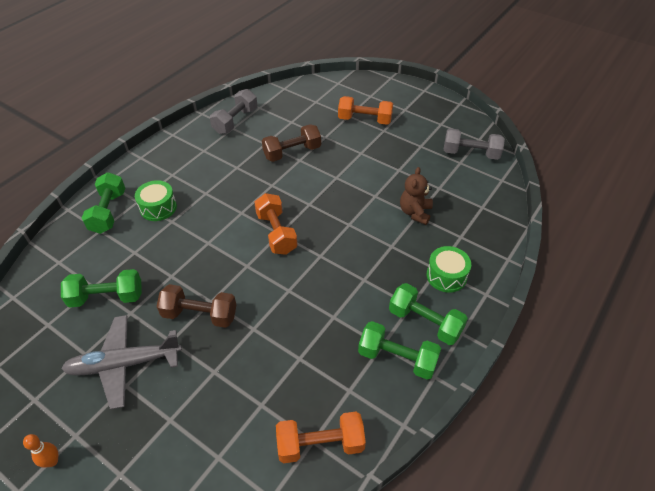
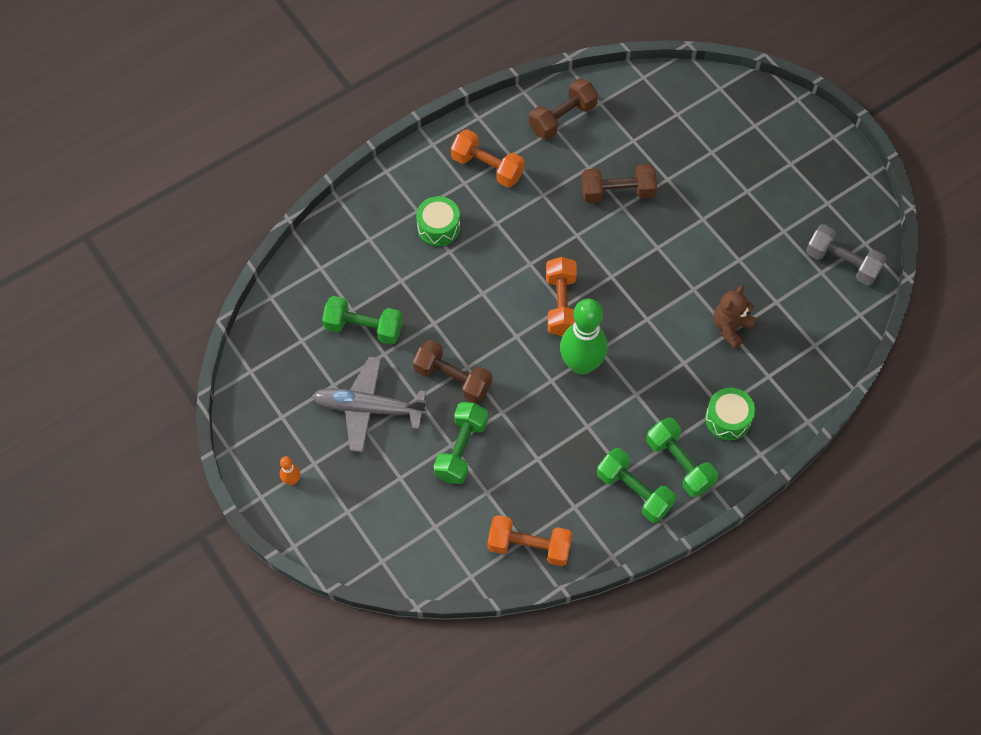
camera: 20 degrees right, 15 degrees up
(108, 212) = (382, 216): green dumbbell -> green dumbbell (461, 449)
(235, 121) = (562, 118): grey dumbbell -> brown dumbbell
(309, 271) = (581, 364): none -> green bowling pin
(364, 120) = (729, 166): orange dumbbell -> orange dumbbell (487, 167)

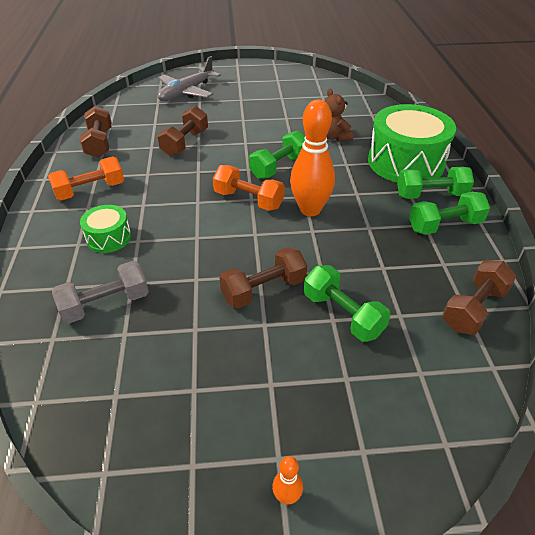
camera: 60 degrees left, 20 degrees down
(364, 328) = (153, 333): green dumbbell -> green dumbbell (279, 167)
(369, 408) = (246, 369): grey plane -> grey plane (187, 92)
(529, 546) = (474, 309): orange dumbbell -> brown dumbbell
(581, 364) = (310, 209): green bowling pin -> orange bowling pin
(728, 419) = (405, 162): green drum -> green drum, size x2.05
(842, 263) = (322, 88): grey dumbbell -> grey dumbbell (106, 304)

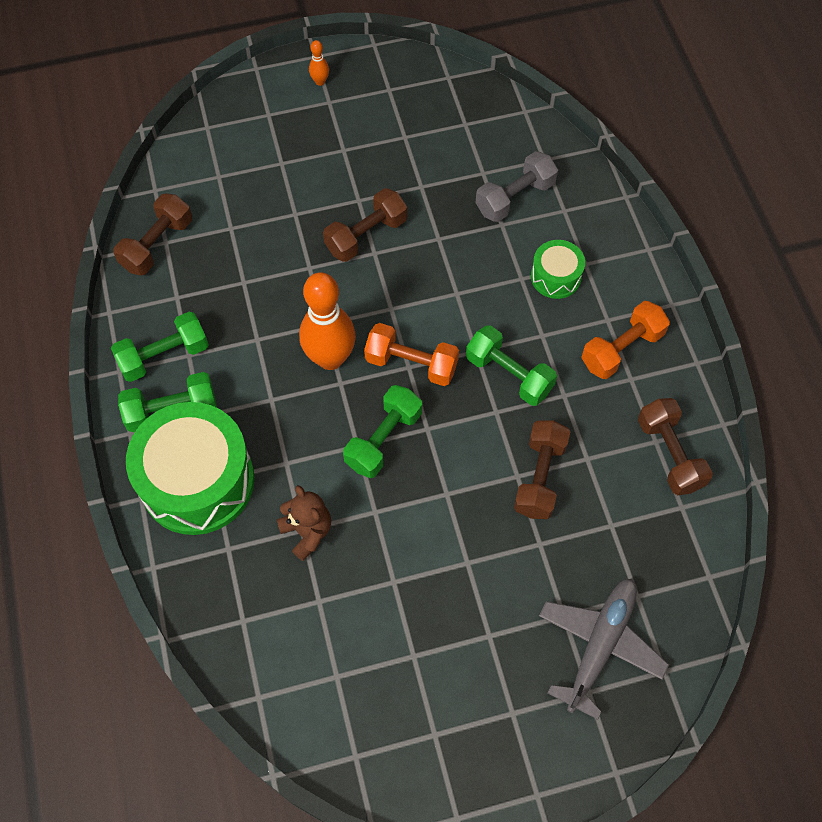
camera: 170 degrees right, 20 degrees up
(343, 314) = (285, 220): green dumbbell -> green dumbbell (509, 374)

